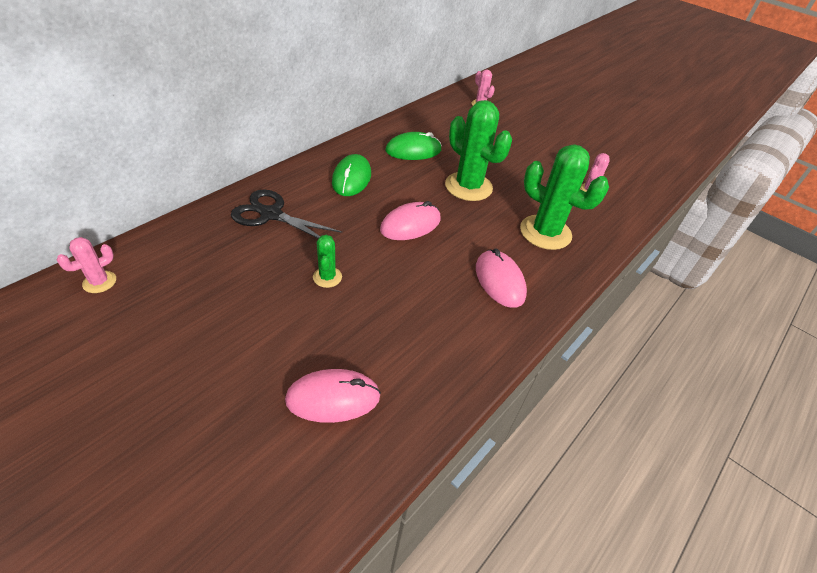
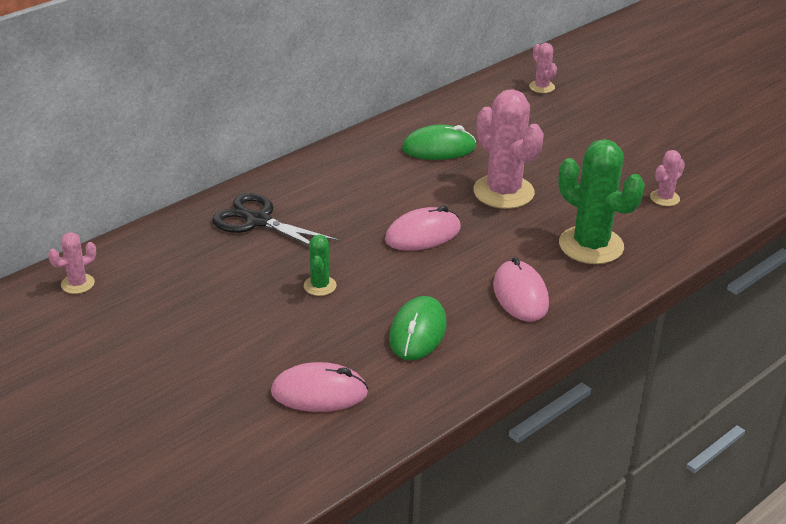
camera: 10 degrees right, 10 degrees down
(351, 178) = (356, 181): green mouse -> green mouse (418, 332)
(468, 186) = (503, 192): green cactus -> pink cactus

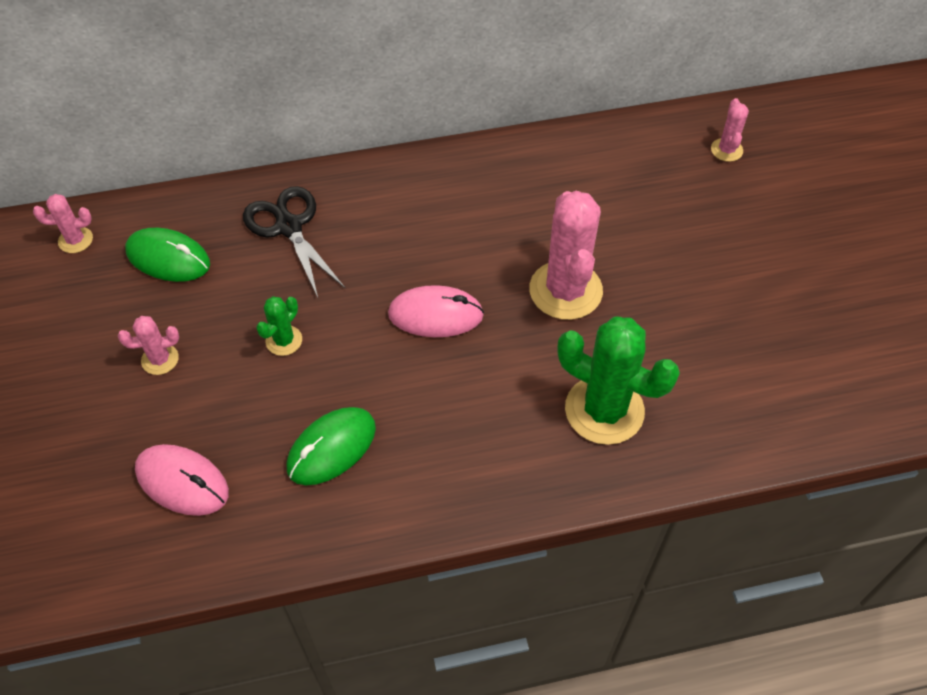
camera: 30 degrees right, 20 degrees up
(439, 148) = (542, 198): green mouse -> green mouse (168, 258)
(520, 295) = (473, 446): pink mouse -> none
(591, 245) = (604, 410): green cactus -> green cactus turned 45 degrees counterclockwise
(664, 198) = (745, 376): pink cactus -> pink cactus (160, 359)

